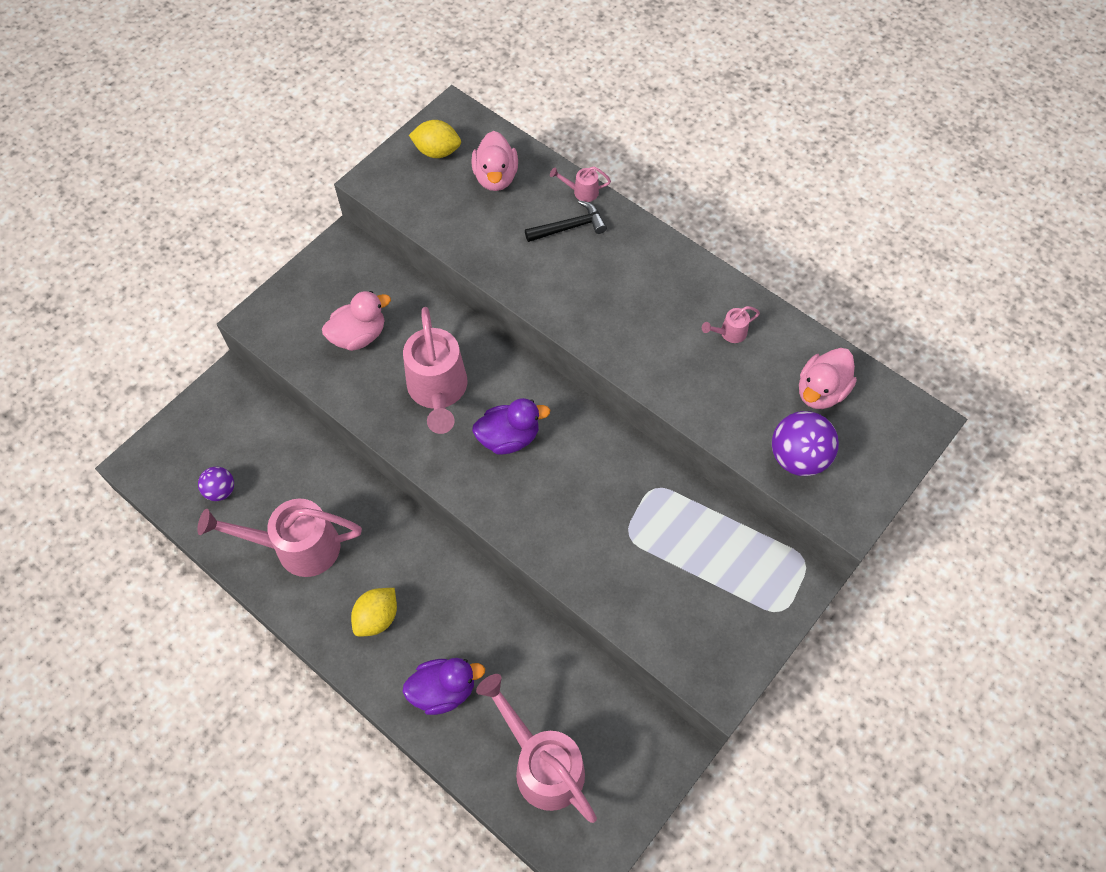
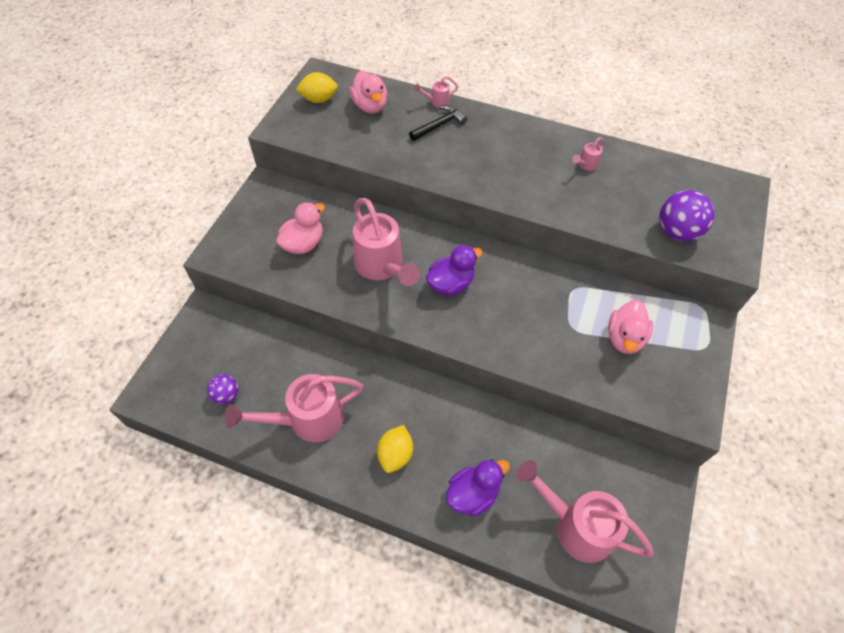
camera: 20 degrees left, 5 degrees down
(821, 391) = (667, 186): pink duck -> pink duck (624, 338)

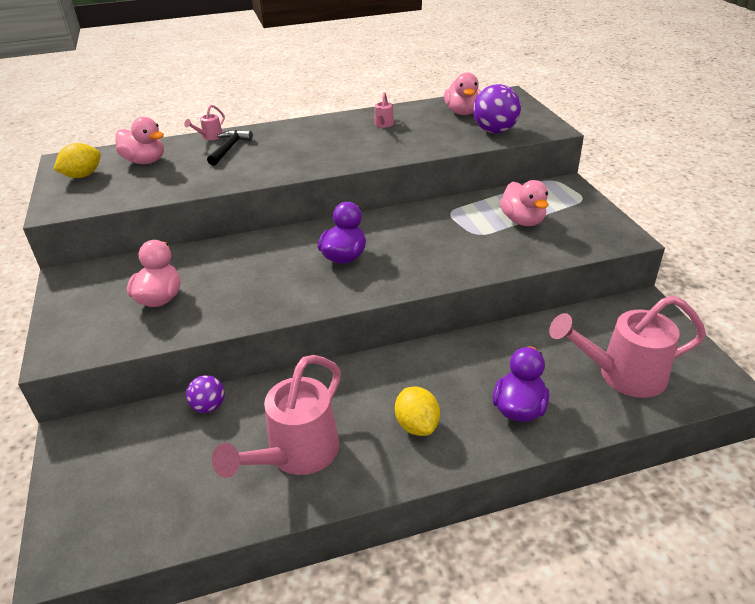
camera: 35 degrees left, 20 degrees down
(226, 395) = (175, 492): purple ball -> purple ball (209, 406)
(382, 266) = (264, 276): pink watering can -> none
(673, 188) = (462, 112): none -> pink duck

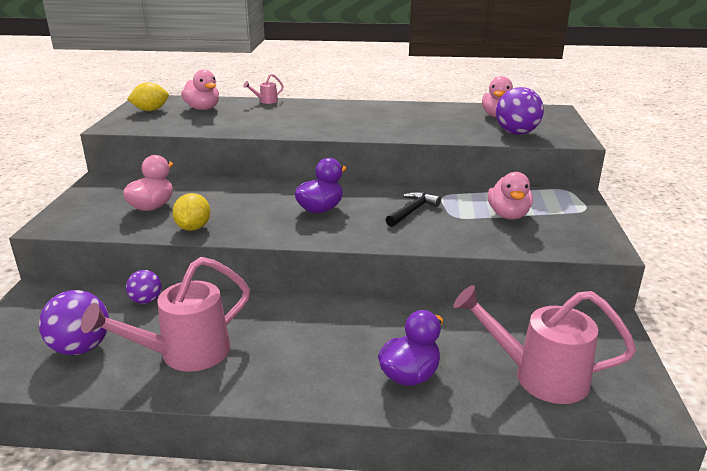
camera: 20 degrees right, 10 degrees down
(179, 484) = (81, 348): none -> purple ball
(229, 148) = (273, 110): black hammer -> black hammer (412, 211)
(383, 124) = (416, 114): pink watering can -> none
(417, 425) = (304, 361): yellow lemon -> yellow lemon (193, 227)

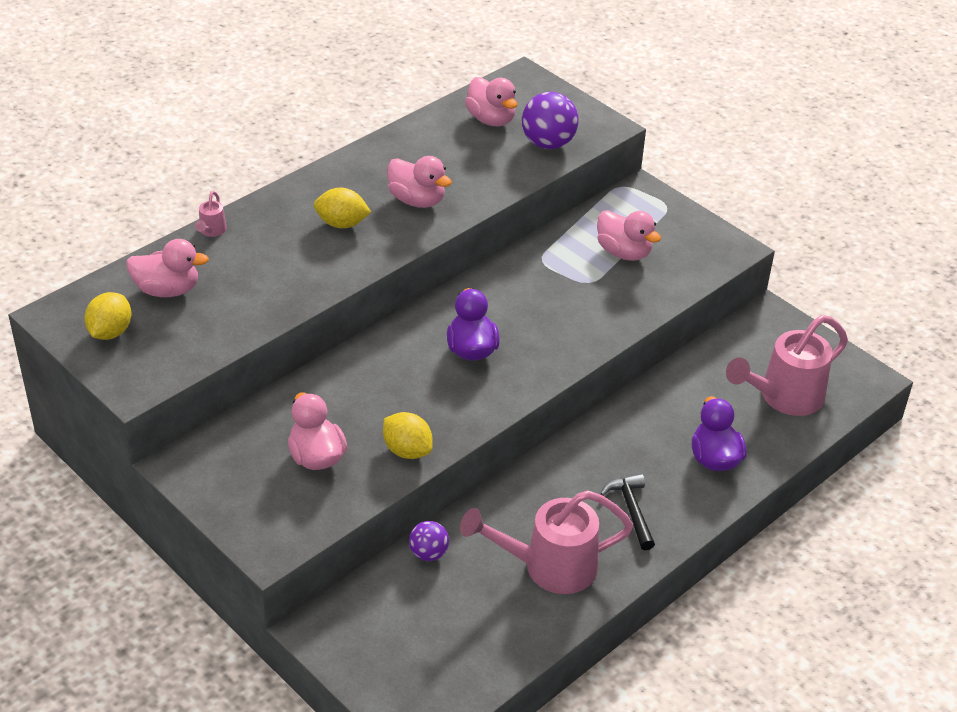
camera: 50 degrees left, 15 degrees up
(81, 348) = (465, 629): purple ball -> none
(185, 354) = (549, 567): pink watering can -> pink watering can turned 75 degrees clockwise
(328, 119) = (342, 224): none -> yellow lemon
(386, 125) = (417, 200): none -> pink duck
(412, 211) = (547, 299): black hammer -> black hammer (631, 510)

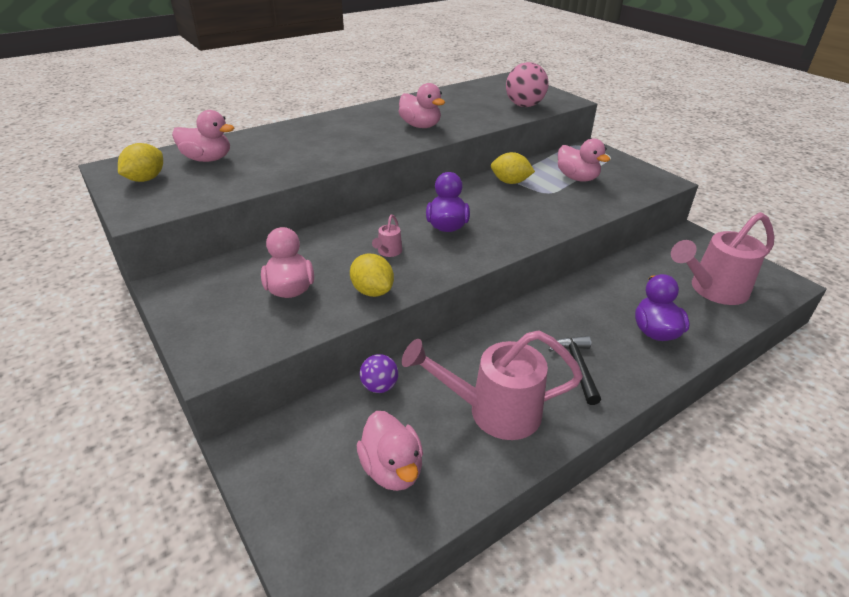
camera: 10 degrees right, 5 degrees down
(211, 231) = (261, 132): pink watering can -> pink watering can (388, 252)
(342, 224) = (359, 134): yellow lemon -> yellow lemon (510, 182)
(491, 119) = (484, 94): pink duck -> pink duck (392, 469)
(548, 143) = (524, 105): purple ball -> pink ball

